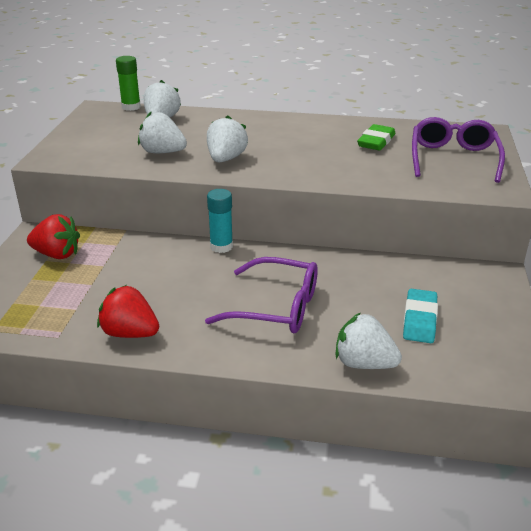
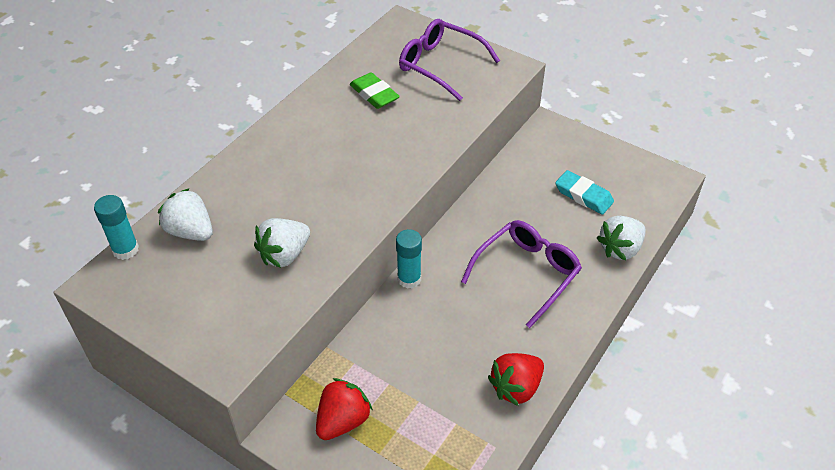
camera: 65 degrees left, 15 degrees up
(131, 107) = (125, 250): green glue stick -> turquoise glue stick
(226, 159) = (337, 209): white strawberry -> none

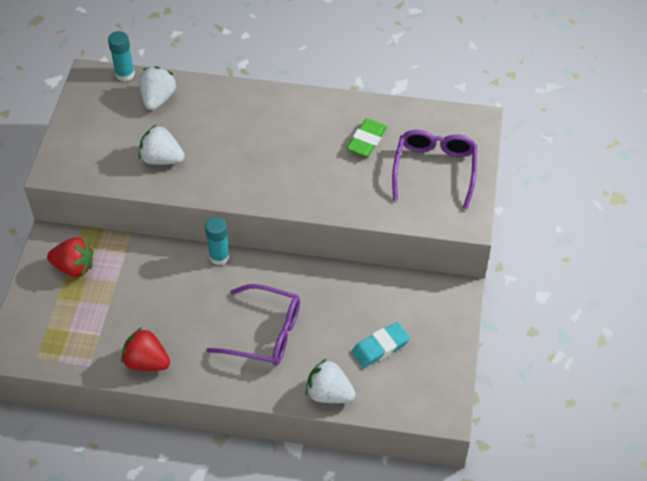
camera: 65 degrees right, 5 degrees up
(583, 195) = (380, 347): turquoise eraser -> turquoise eraser turned 45 degrees clockwise

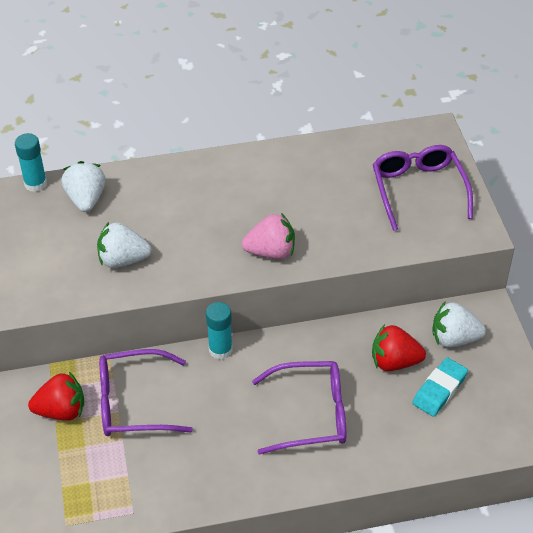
camera: 20 degrees left, 5 degrees down
(132, 278) = (134, 403): none -> purple glasses
(147, 362) = (196, 487): red strawberry -> red strawberry (394, 362)
(282, 187) = (271, 252): none -> pink strawberry
(329, 393) = (412, 455): white strawberry -> white strawberry (454, 338)
(366, 140) = (333, 180): green eraser -> none

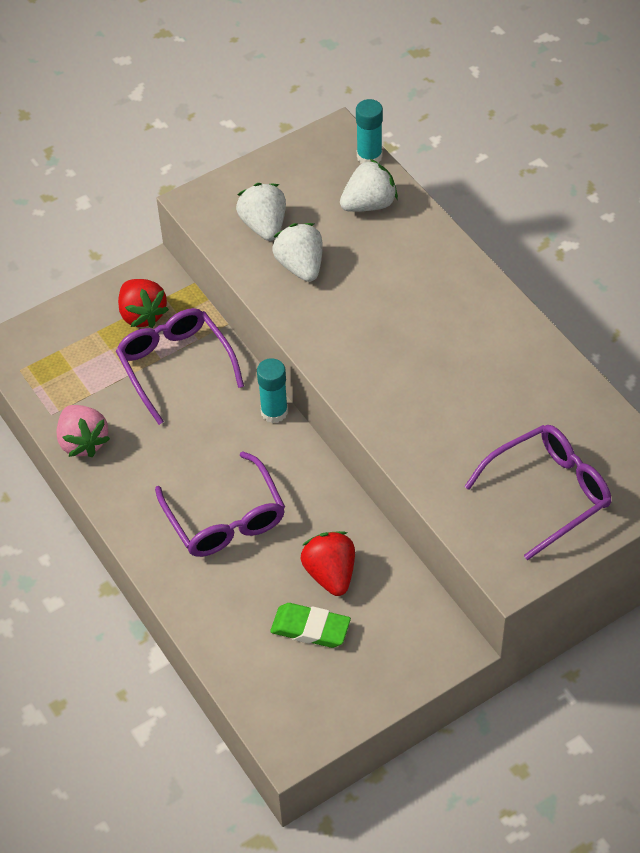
camera: 70 degrees right, 5 degrees up
(271, 252) = (375, 385): pink strawberry -> pink strawberry (83, 442)
(439, 390) = (310, 628): turquoise eraser -> green eraser
(454, 338) = (392, 623): white strawberry -> white strawberry (264, 226)

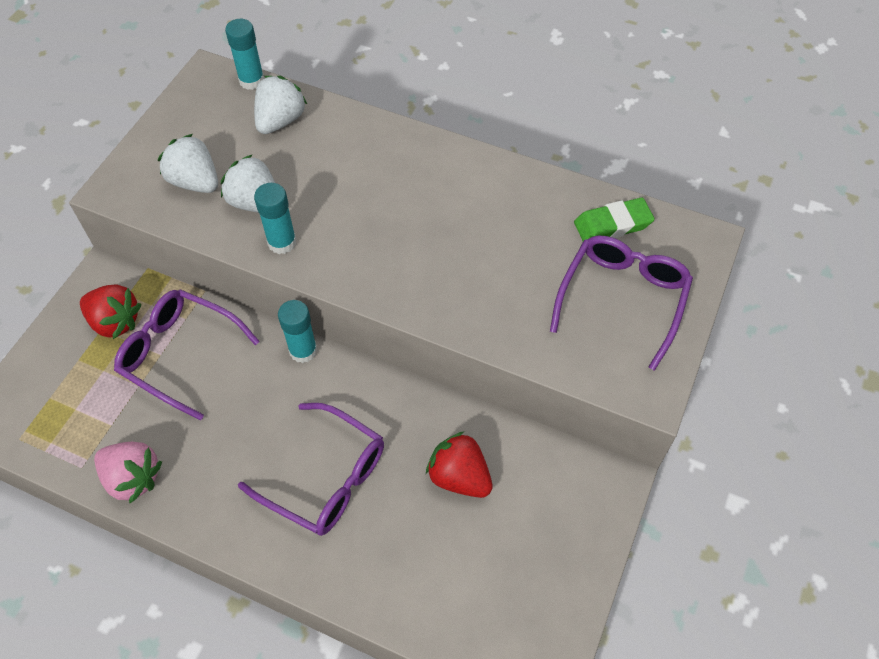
camera: 35 degrees left, 5 degrees up
(299, 309) = (282, 242): none -> turquoise glue stick
(310, 628) = (479, 541): green eraser -> green eraser (612, 225)

